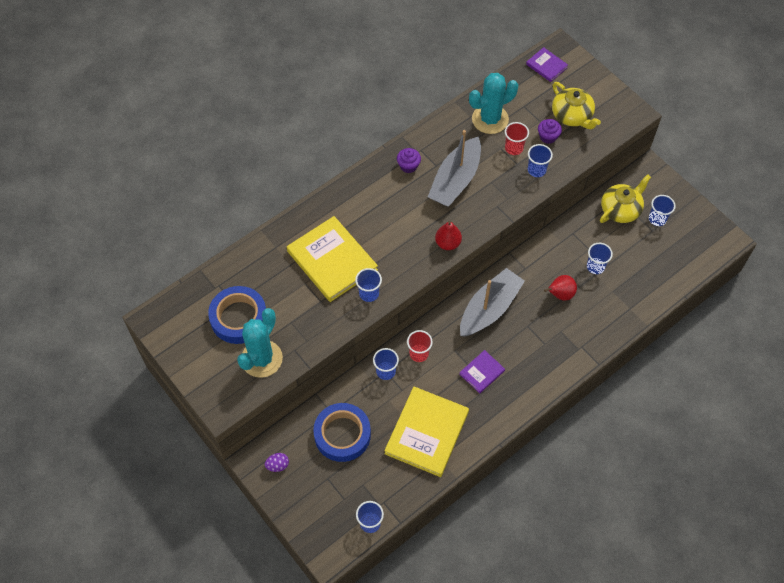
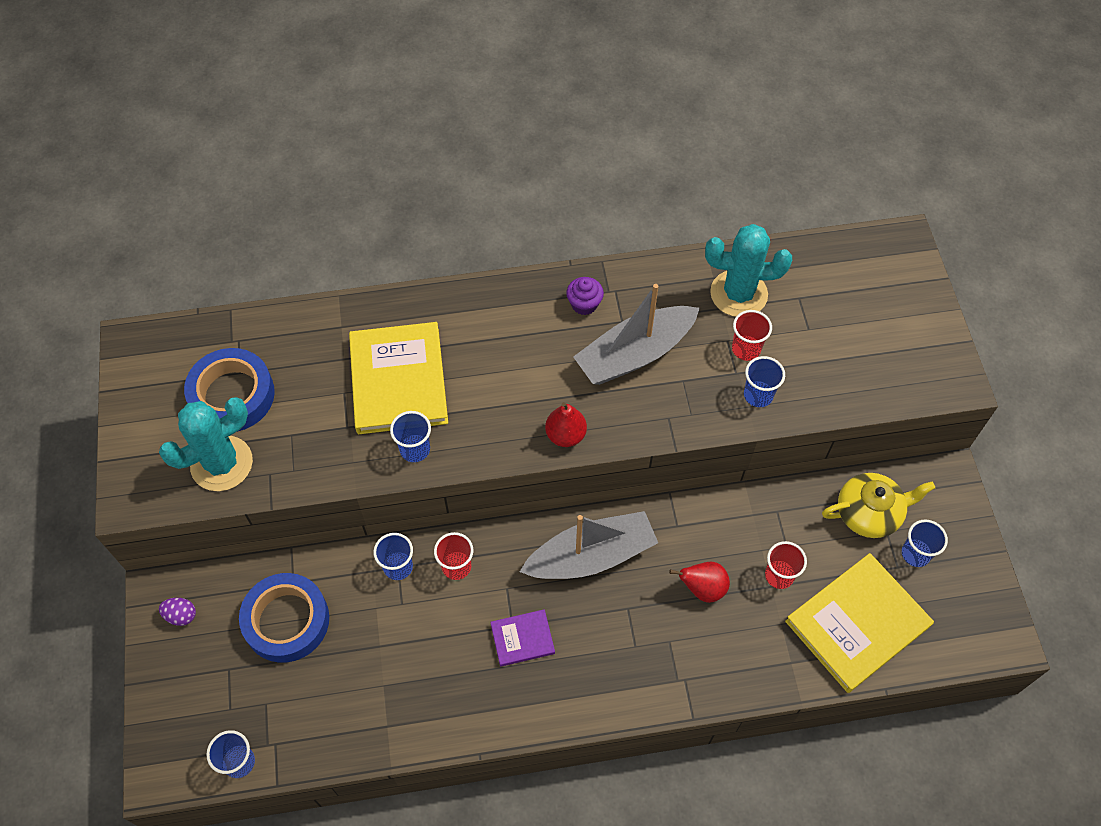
camera: 30 degrees right, 0 degrees up
(426, 433) = (394, 681): yellow book -> yellow book (857, 624)
(546, 66) = (869, 257): purple book -> none
(548, 137) = (805, 356): purple cupcake -> none
(572, 116) = (861, 343): yellow teapot -> none
(595, 266) = (779, 575): blue cup -> red cup

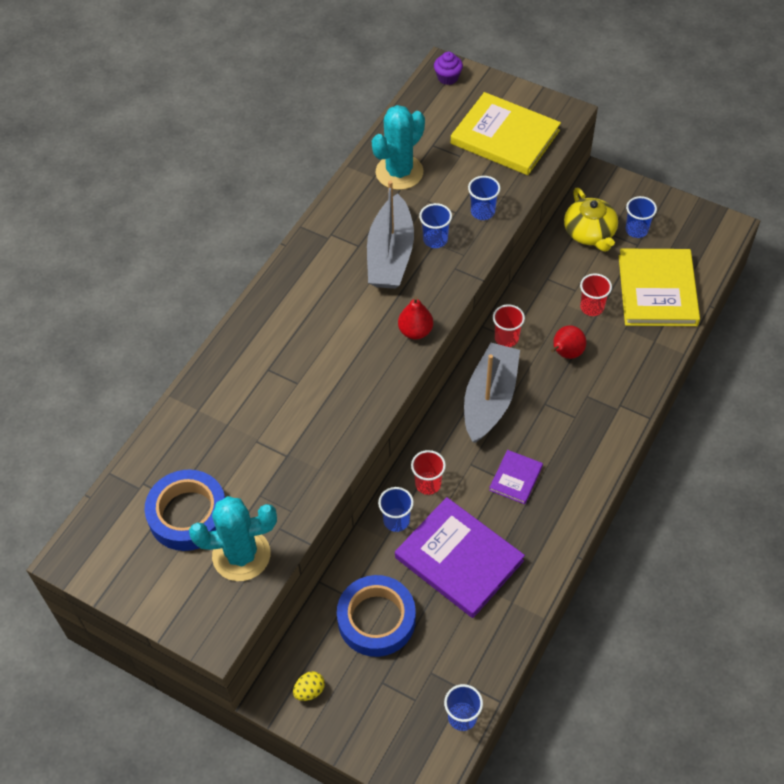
camera: 50 degrees left, 5 degrees down
(181, 615) = (309, 691): purple egg -> yellow egg
(221, 463) = (241, 555): turquoise cactus -> turquoise cactus turned 75 degrees clockwise
(397, 648) = (459, 559): none -> purple book
(398, 380) = (279, 401): yellow book -> yellow book (505, 137)
(415, 449) = (344, 425): blue cup -> blue cup (435, 239)
(584, 304) = (324, 257): purple cupcake -> purple cupcake (448, 78)
(746, 349) = (443, 196): red cup -> red cup (506, 338)
(869, 512) = (590, 233): yellow teapot -> yellow teapot turned 135 degrees clockwise

